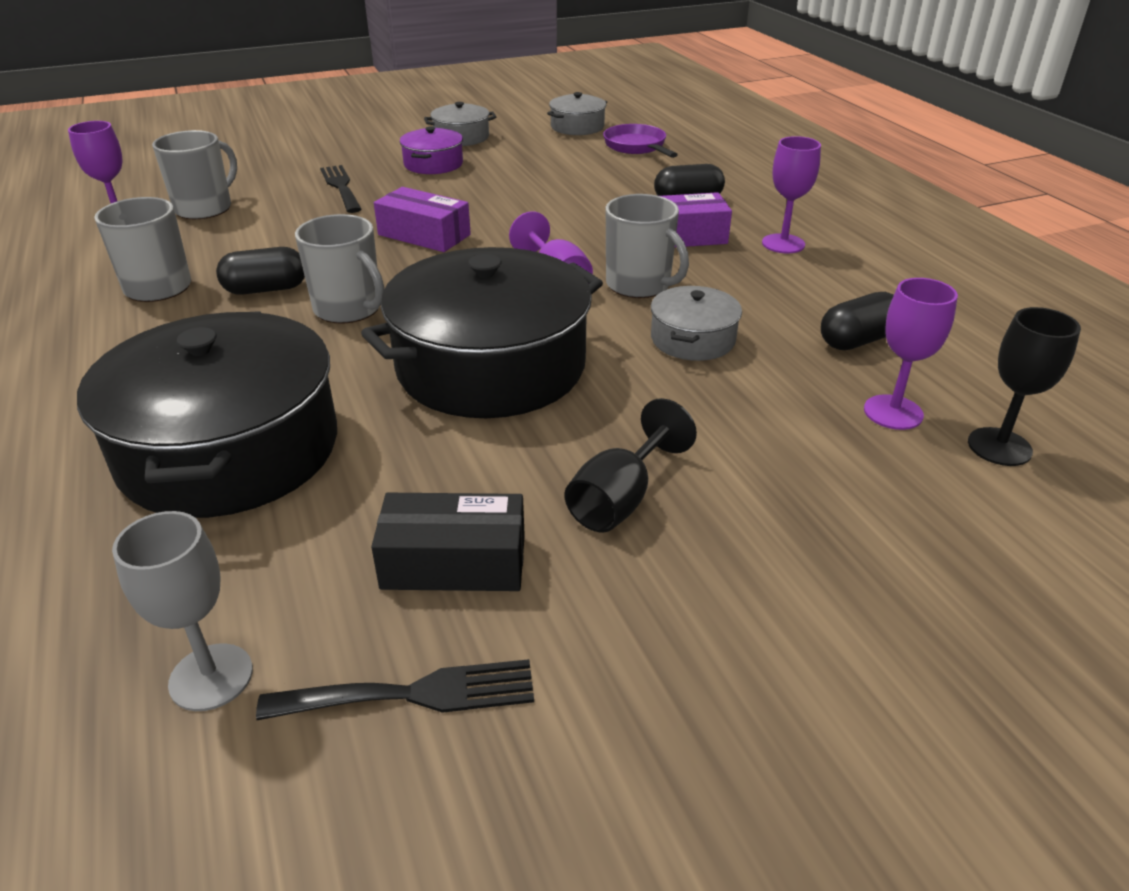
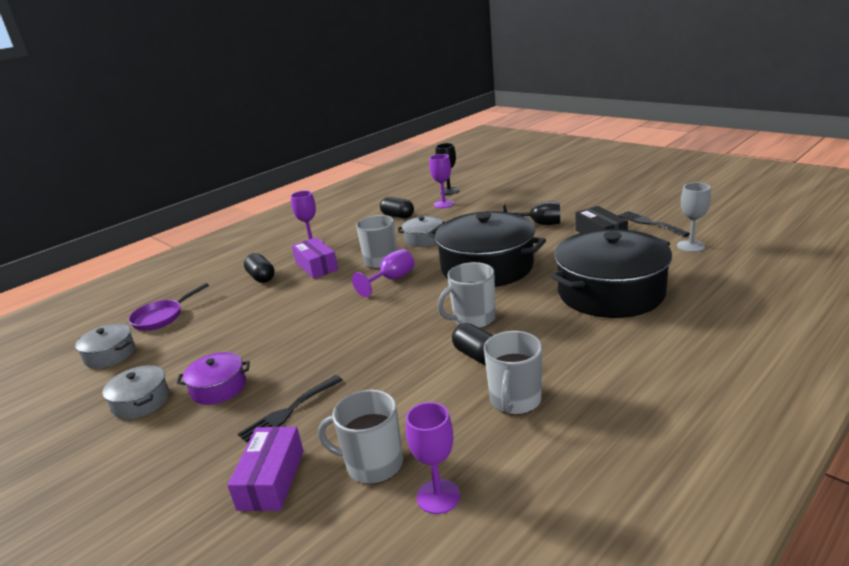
camera: 110 degrees left, 10 degrees down
(349, 309) = (473, 319): grey mug -> grey mug turned 135 degrees counterclockwise
(424, 235) = (360, 336): purple box -> purple box (271, 479)

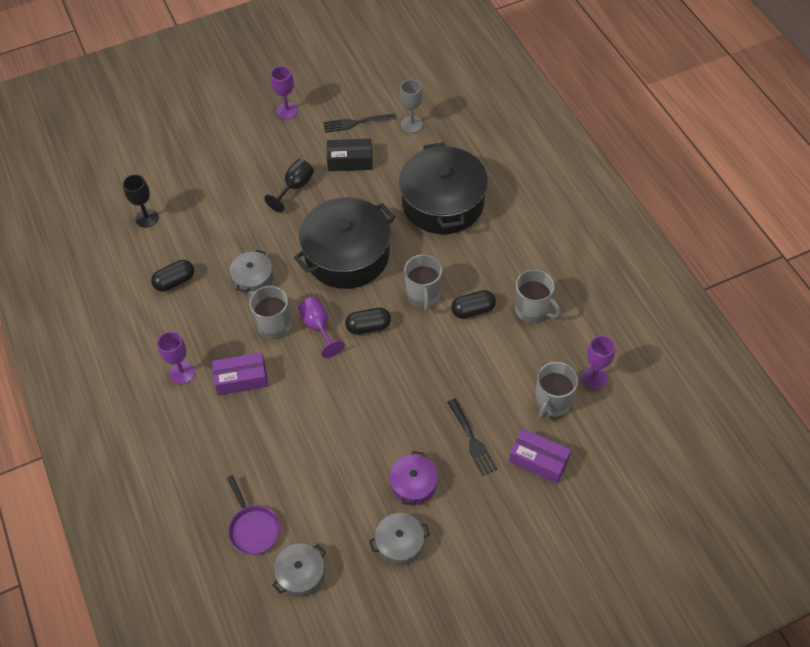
camera: 70 degrees left, 30 degrees up
(261, 277) = (229, 430): black capsule -> black capsule (368, 327)
(444, 204) = (179, 235): purple goblet -> purple goblet (287, 111)

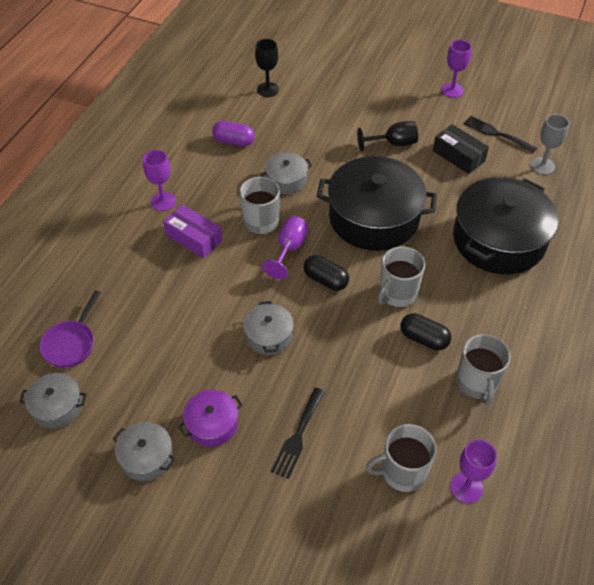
camera: 45 degrees right, 5 degrees down
(175, 281) = (234, 141): black capsule -> purple capsule
(378, 397) = (268, 335): none -> grey pot
(538, 460) = (331, 507): purple box -> none

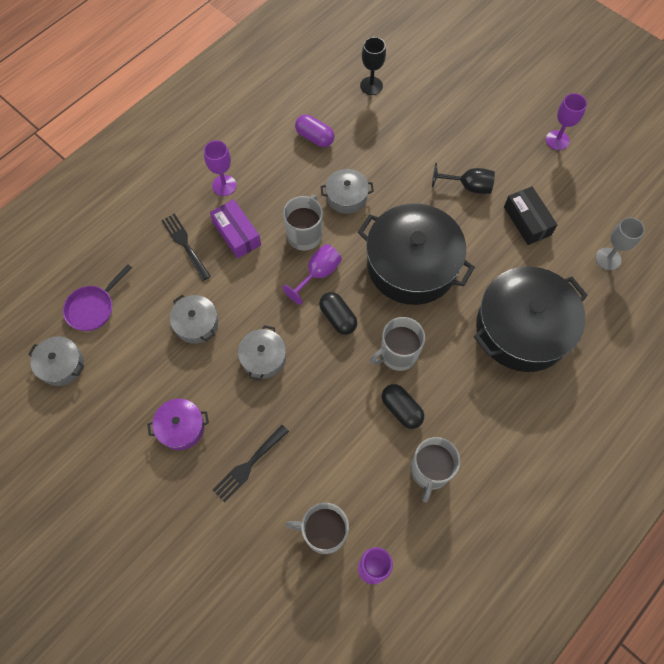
camera: 20 degrees right, 15 degrees up
(146, 457) = (116, 439): grey pot -> grey pot (196, 323)
(496, 134) = (578, 206): black fork -> black fork (185, 244)

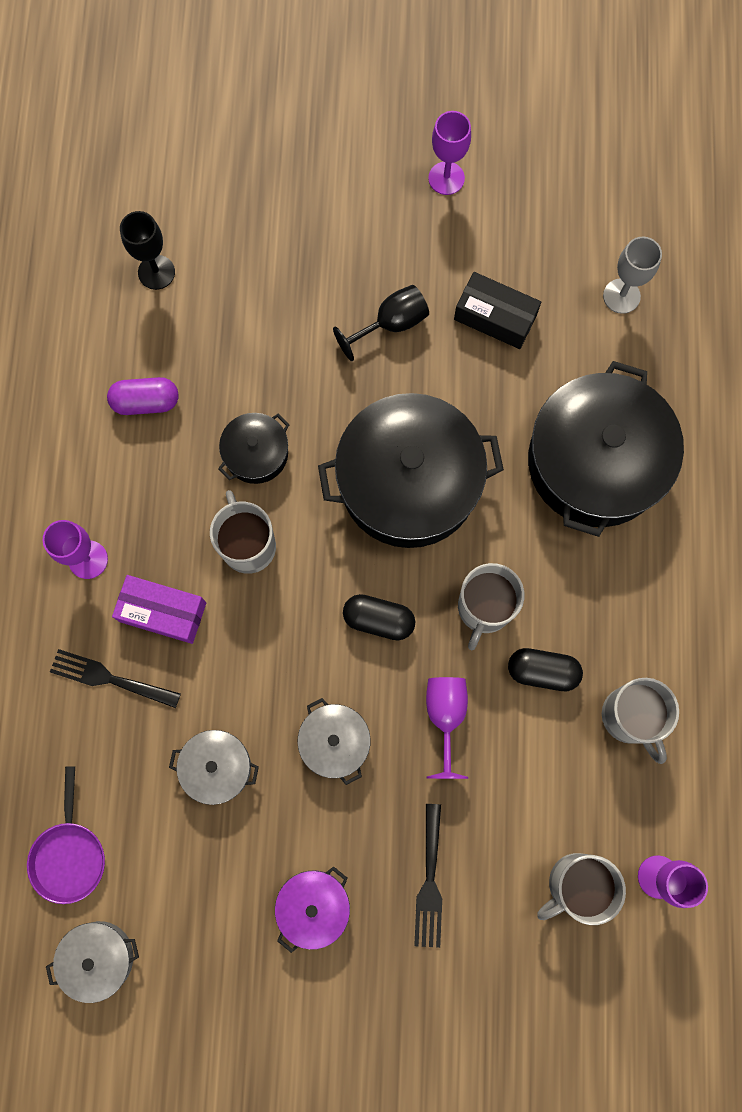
camera: 40 degrees left, 10 degrees up
(318, 274) = (308, 584): purple goblet -> purple goblet (445, 717)
(346, 197) = (256, 453): grey pot -> black pot

